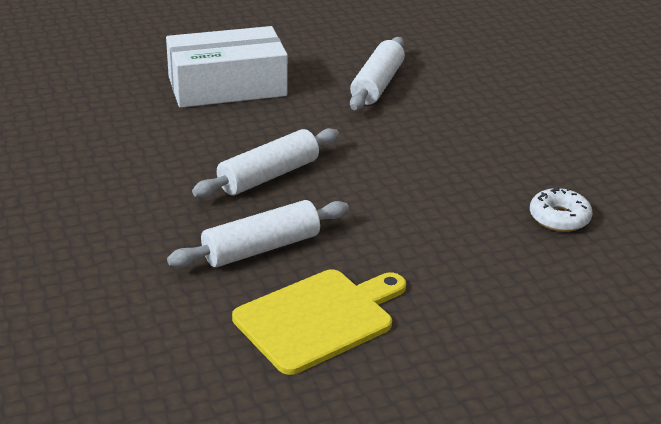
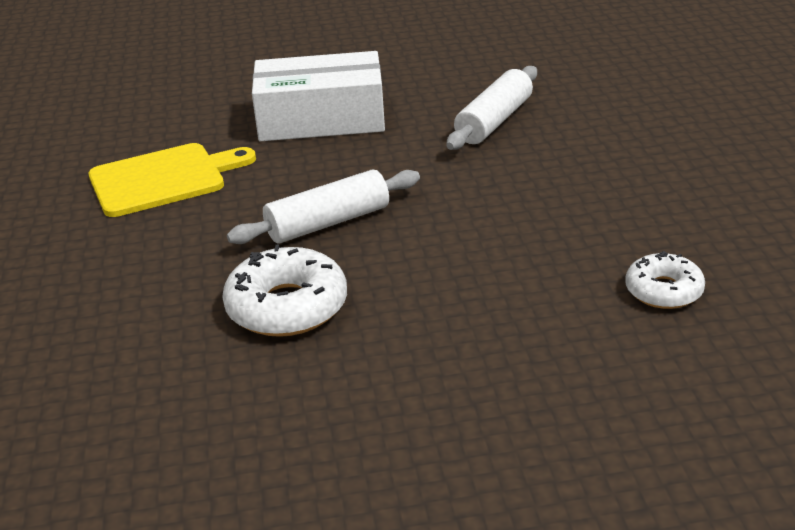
camera: 15 degrees right, 0 degrees up
(261, 248) = (287, 307): white rolling pin -> white donut
(318, 318) = (321, 397): yellow cutting board -> yellow cutting board (163, 179)

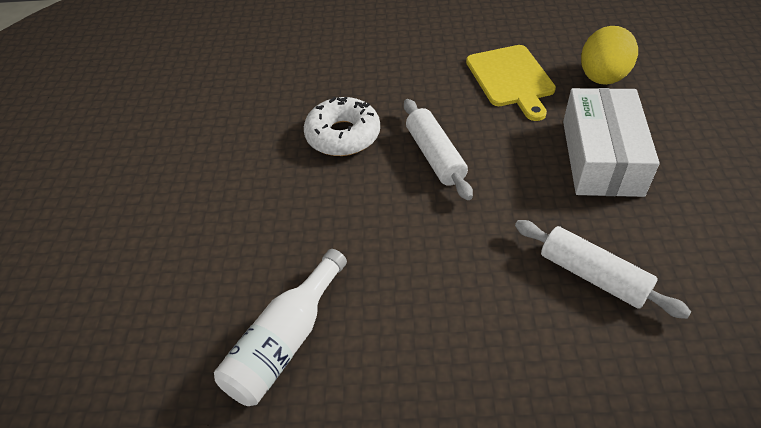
camera: 100 degrees right, 15 degrees up
(173, 120) = (602, 78): none -> yellow egg
(663, 291) = (285, 341): white donut -> white bottle

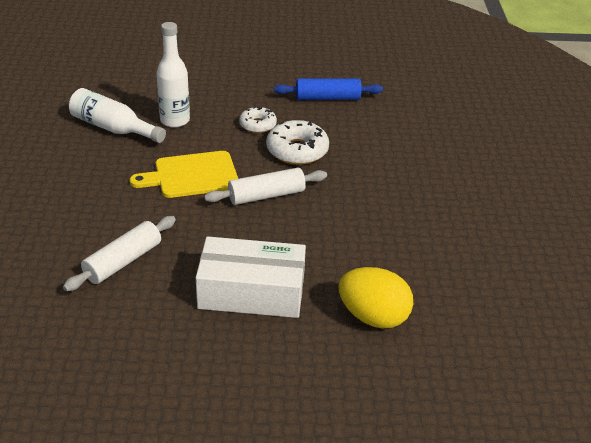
camera: 85 degrees right, 10 degrees down
(228, 114) = (327, 98): none -> blue rolling pin
(268, 263) = (175, 120): none -> white bottle
(285, 173) = (258, 125): none -> white donut
(511, 79) = (372, 251): yellow cutting board -> yellow cutting board (192, 175)

